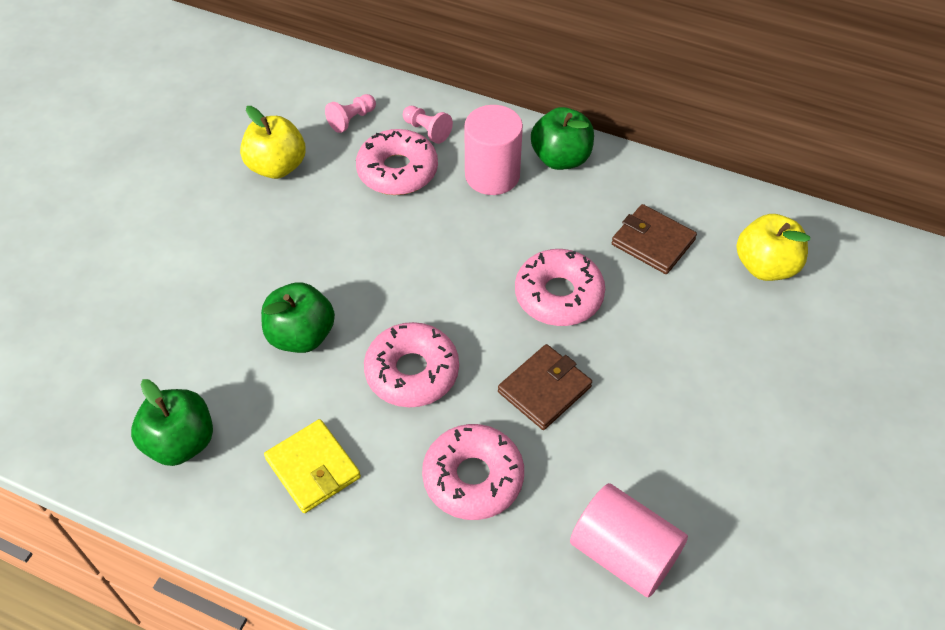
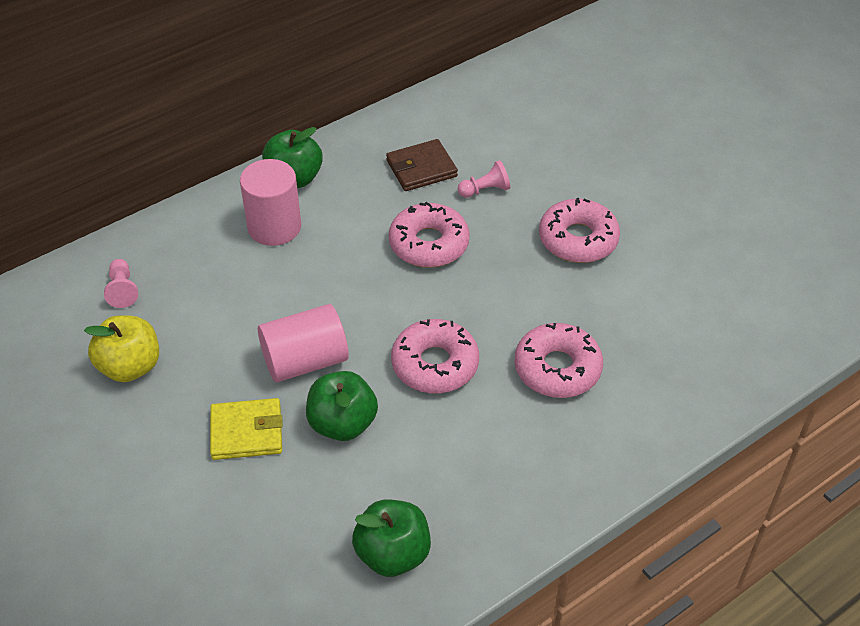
camera: 60 degrees left, 5 degrees down
(313, 468) = (482, 467): yellow wallet -> yellow wallet (246, 432)
(397, 171) = (214, 284): pink donut -> pink donut (578, 239)
(427, 130) = (185, 245): pink pawn -> pink pawn (485, 190)
(544, 389) = (508, 292): brown wallet -> none
(624, 553) = (670, 312): pink cylinder -> pink cylinder (305, 361)
(765, 266) = (490, 123): yellow apple -> none

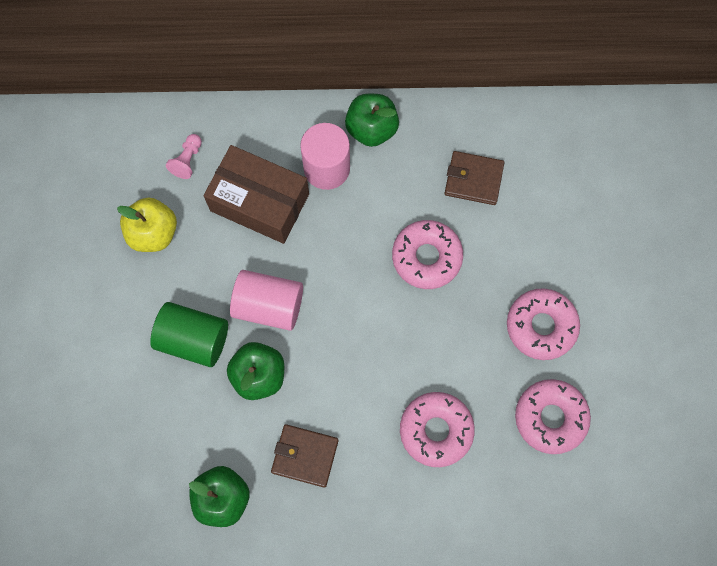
camera: 35 degrees right, 25 degrees up
(227, 285) = (259, 202): none -> brown box
(246, 432) = (193, 339): yellow wallet -> green cylinder
(435, 364) = (354, 368): pink donut -> pink donut (550, 418)
(448, 464) = (305, 456): none -> brown wallet
(485, 190) = (506, 232): pink pawn -> none

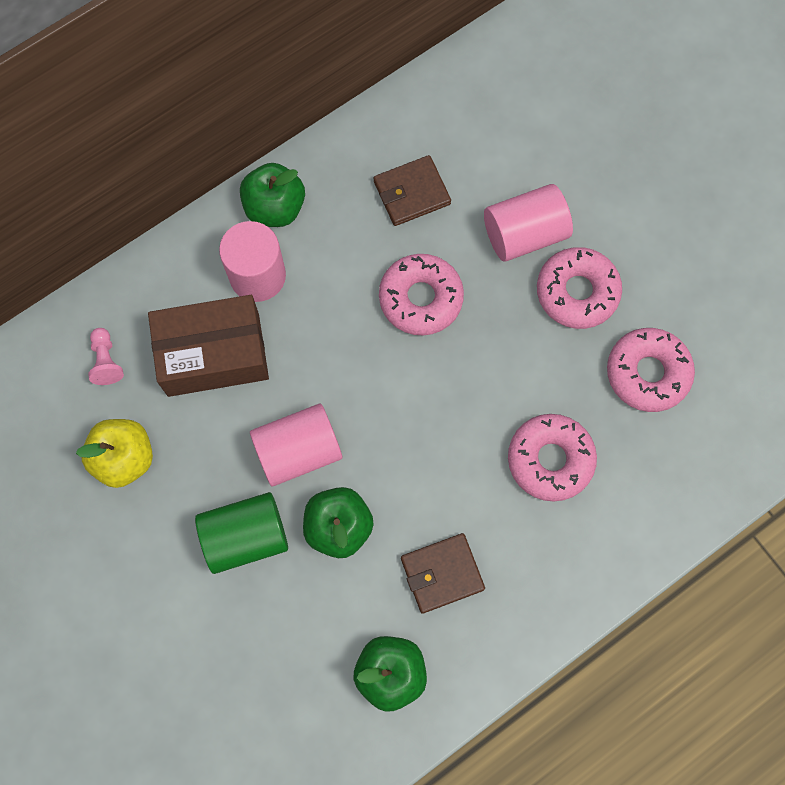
camera: 35 degrees left, 0 degrees up
(533, 260) = (524, 234): none -> pink cylinder

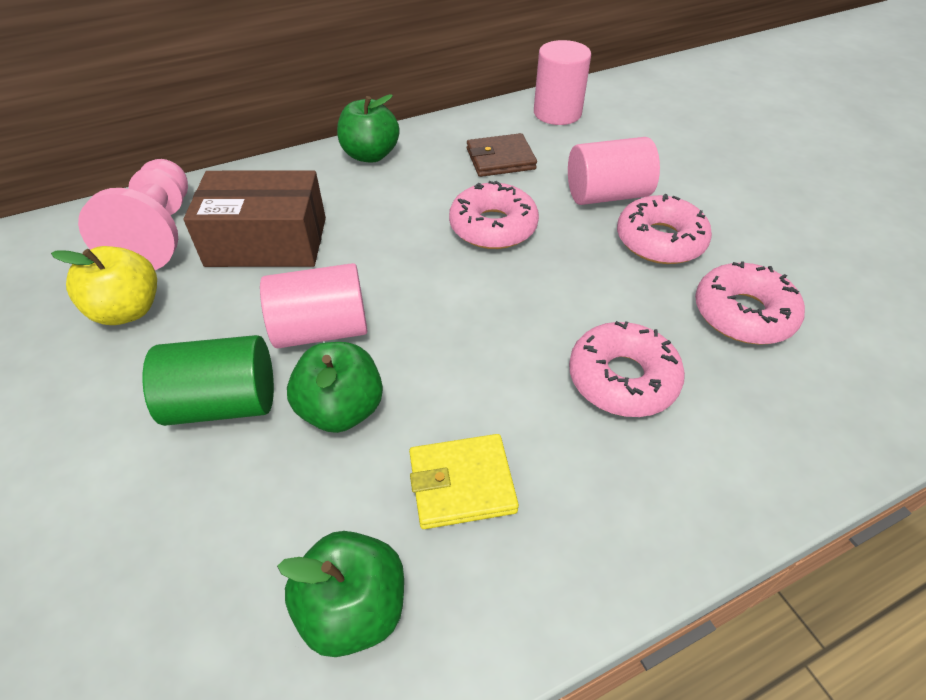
camera: 10 degrees right, 25 degrees down
(106, 361) = (158, 233): pink pawn -> pink pawn, size x2.29
(257, 276) = (336, 194): pink cylinder -> pink cylinder (557, 113)
(442, 573) = (462, 483): brown wallet -> yellow wallet

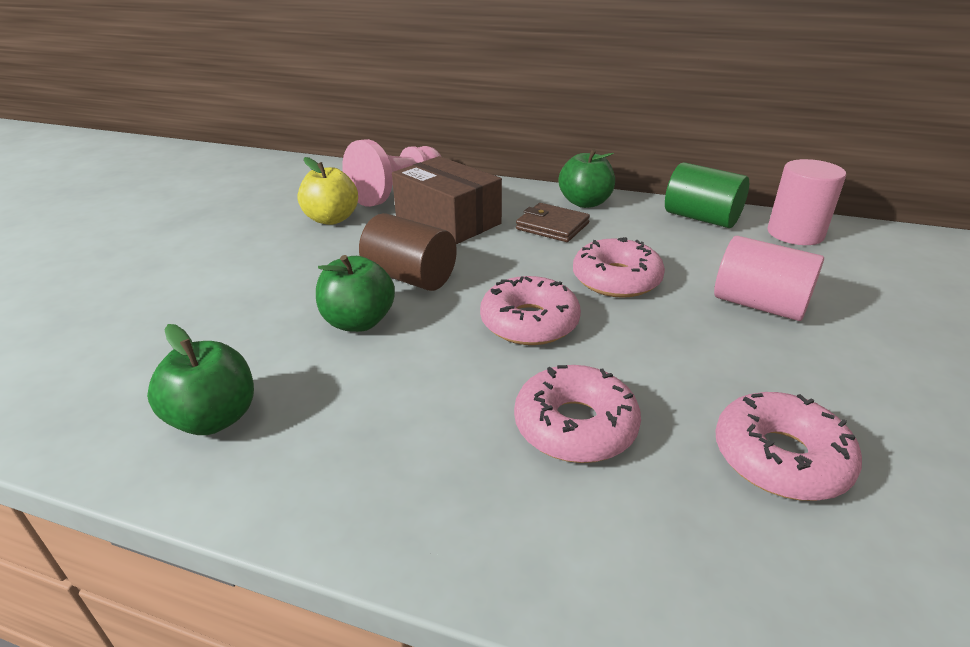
camera: 45 degrees right, 15 degrees down
(224, 403) = (309, 283): green cylinder -> green cylinder (701, 218)
(322, 329) = (410, 277): pink cylinder -> brown cylinder
(462, 483) = (362, 405): yellow wallet -> none
(500, 159) = (689, 243): brown wallet -> brown wallet (552, 226)
(660, 240) = (768, 359): pink donut -> pink donut (529, 322)

